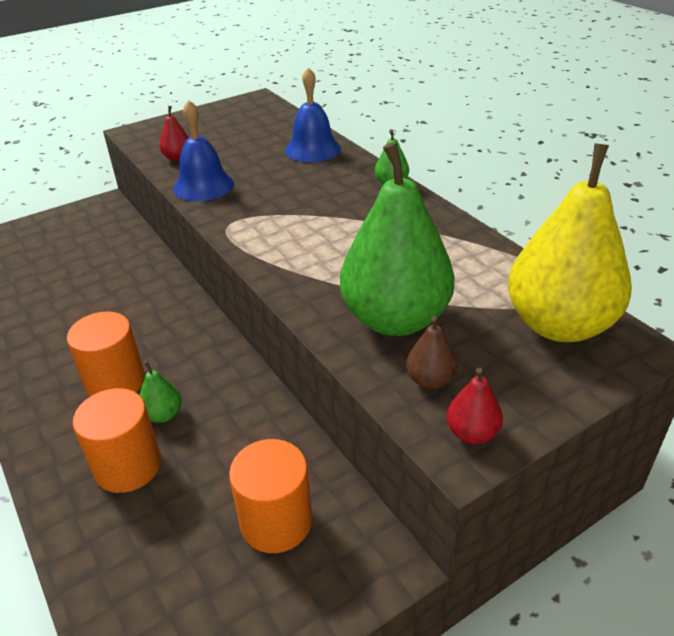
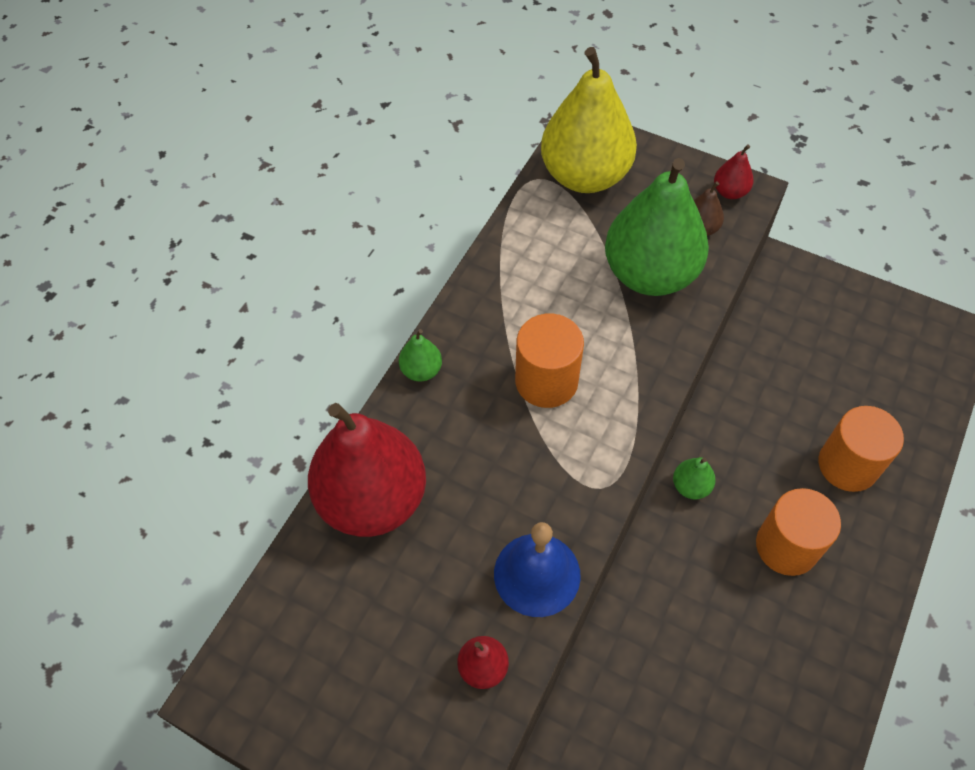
camera: 120 degrees left, 20 degrees up
(163, 414) = (786, 477): green pear -> green pear (690, 486)
(276, 522) = (807, 339): orange cylinder -> orange cylinder (546, 381)
(313, 149) = (372, 499): blue bell -> red pear

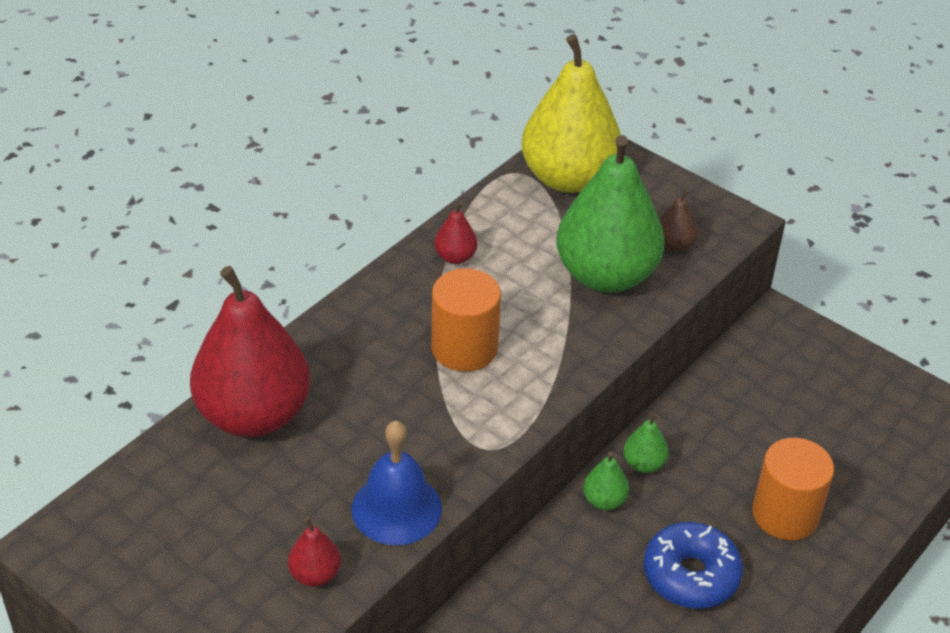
camera: 10 degrees right, 15 degrees down
(421, 370) = (340, 316): green pear -> green pear (643, 464)
(730, 192) = (718, 218): red pear -> red pear (455, 257)
(786, 546) = (690, 575): orange cylinder -> blue donut

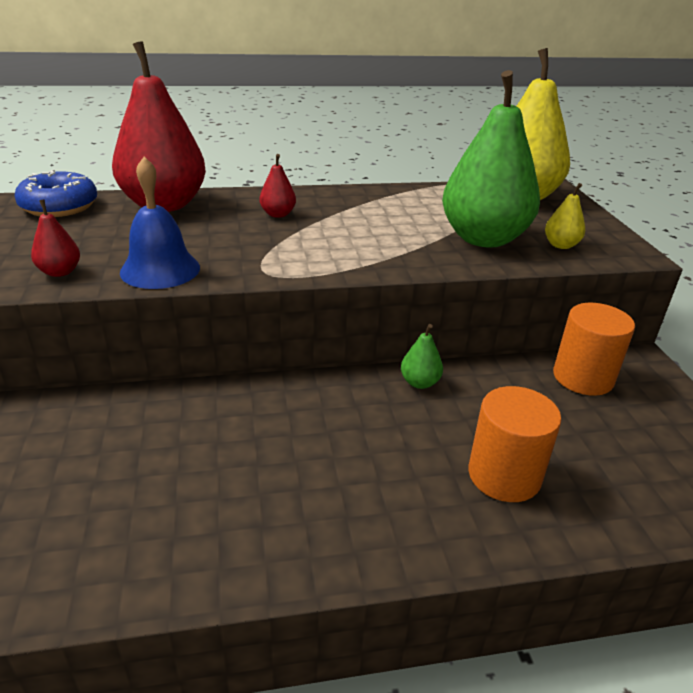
camera: 40 degrees right, 10 degrees down
(455, 257) = (389, 198): red pear -> red pear (278, 214)
(464, 348) = (330, 229): orange cylinder -> orange cylinder (583, 377)
(604, 500) = (361, 386): green pear -> none
(674, 244) = (561, 245): brown pear -> yellow pear
(690, 575) = (366, 465): blue donut -> blue donut (59, 206)

